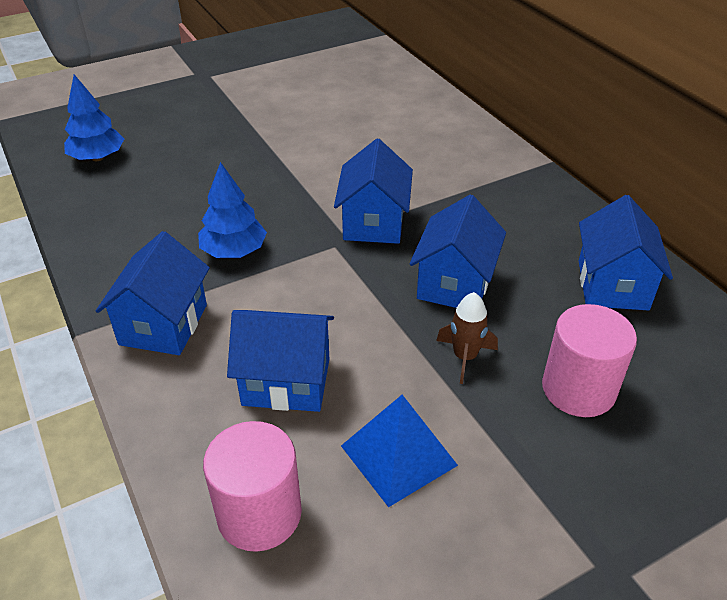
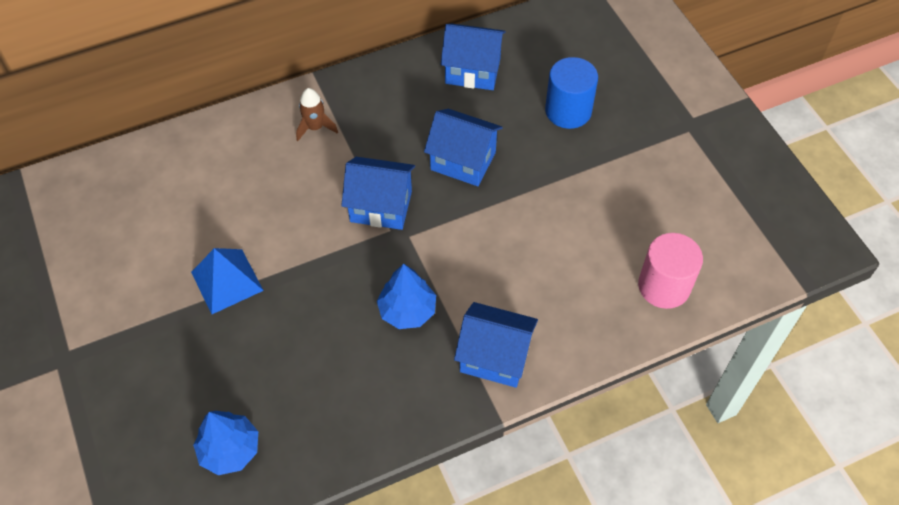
camera: 85 degrees left, 15 degrees up
(286, 382) = (557, 271): blue house -> none
(398, 455) = (619, 211): blue pyramid -> blue pyramid (227, 281)
(465, 357) = (538, 165): brown rocket -> brown rocket (315, 127)
(578, 389) = (568, 111): pink cylinder -> blue cylinder

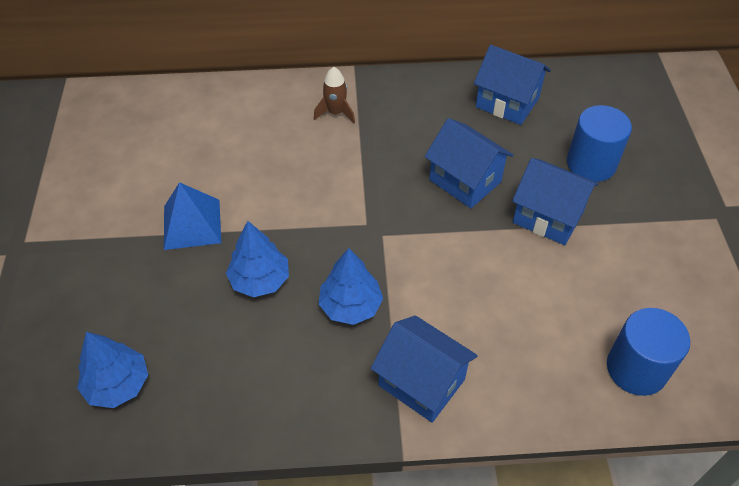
camera: 20 degrees right, 5 degrees down
(315, 313) = (260, 280): none -> blue tree
(381, 206) = (366, 199): blue house -> blue house (548, 217)
(664, 286) = (636, 369): pink cylinder -> blue cylinder

